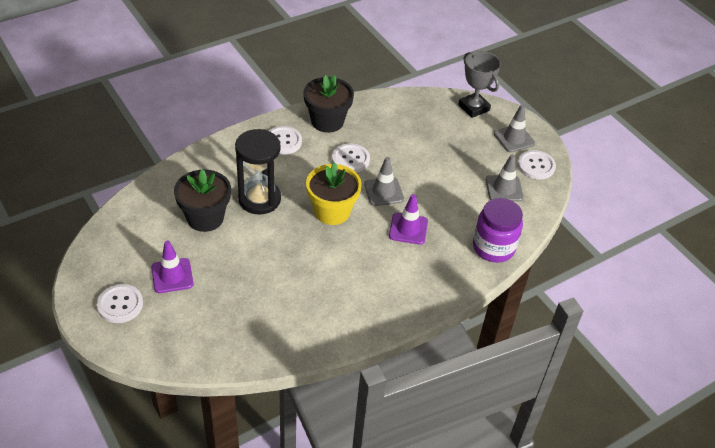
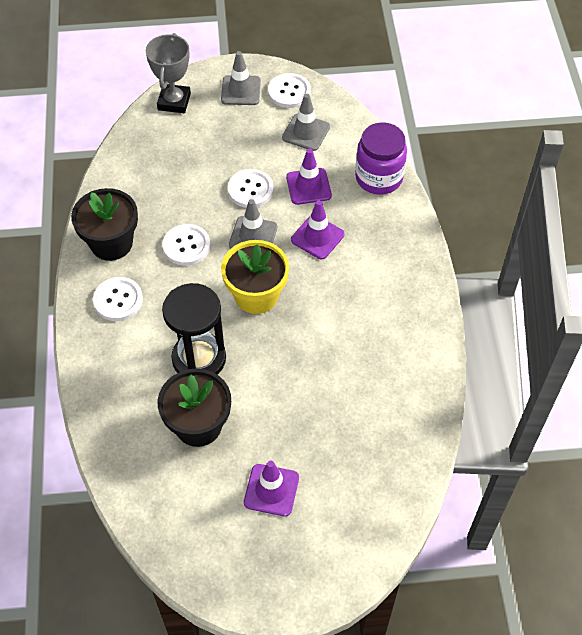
camera: 60 degrees left, 10 degrees up
(120, 304) = (289, 560): white button -> white button (250, 189)
(452, 208) = (308, 186): none -> purple traffic cone
(474, 108) = (174, 102): grey trophy -> grey trophy turned 75 degrees counterclockwise

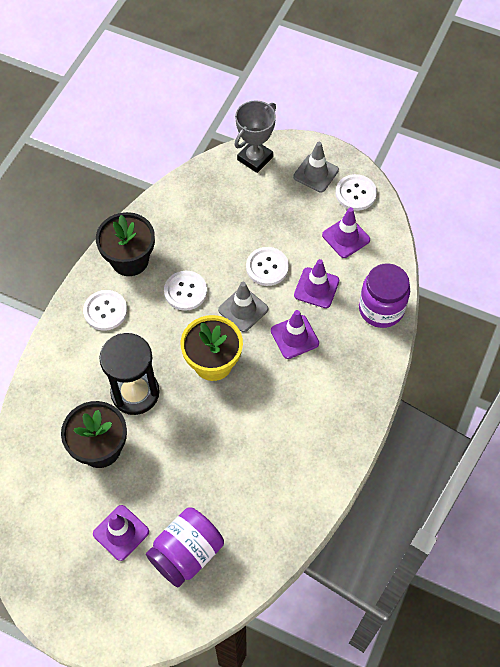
camera: 30 degrees right, 5 degrees up
(306, 132) = (346, 237): grey traffic cone -> purple traffic cone
(347, 474) = (186, 553): none -> purple jar

